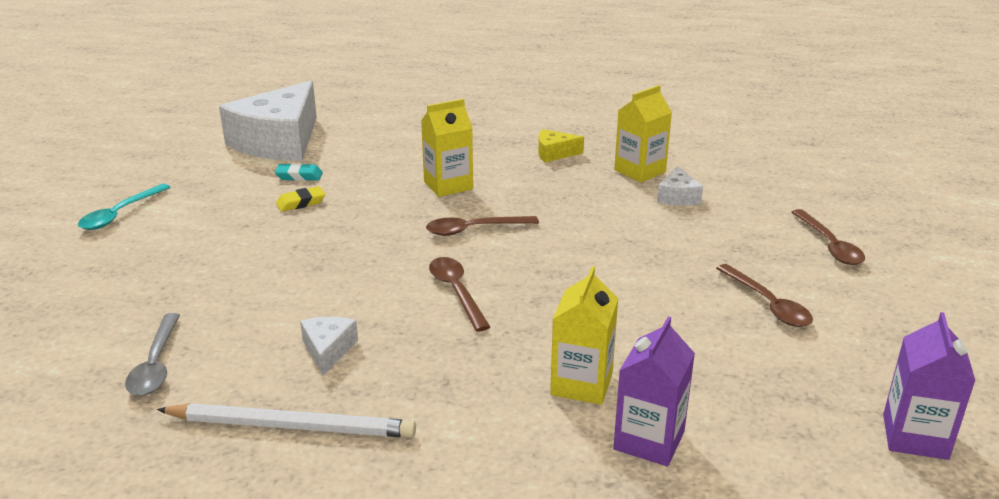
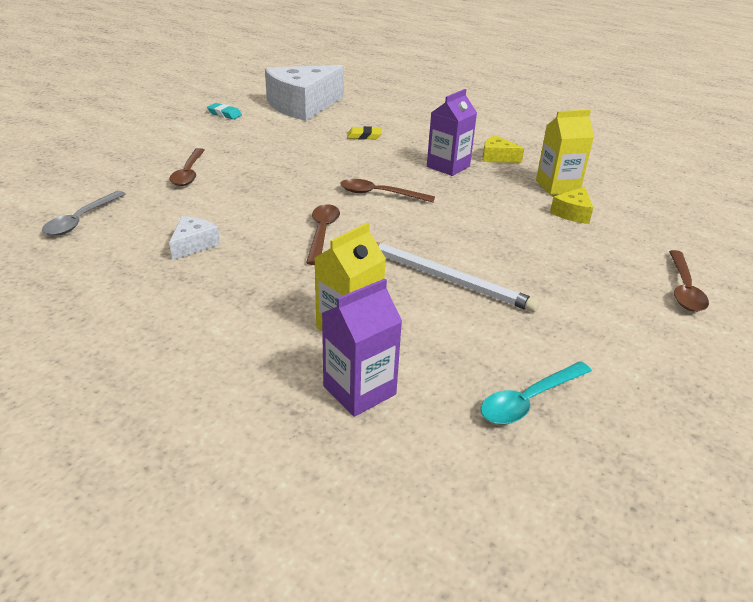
camera: 25 degrees right, 5 degrees up
(120, 214) = (159, 126): turquoise spoon -> turquoise spoon (529, 400)
(291, 426) = (117, 286): white pencil -> white pencil (446, 279)
(299, 176) = (293, 129): turquoise eraser -> turquoise eraser (224, 114)
(301, 203) = (276, 146): yellow eraser -> yellow eraser (364, 136)
(448, 185) = (391, 160): yellow carton -> none
(677, 197) = (572, 213): white cheese -> yellow cheese
(768, 304) = (574, 319): brown spoon -> brown spoon (189, 173)
(915, 436) = (616, 482): purple carton -> purple carton (448, 166)

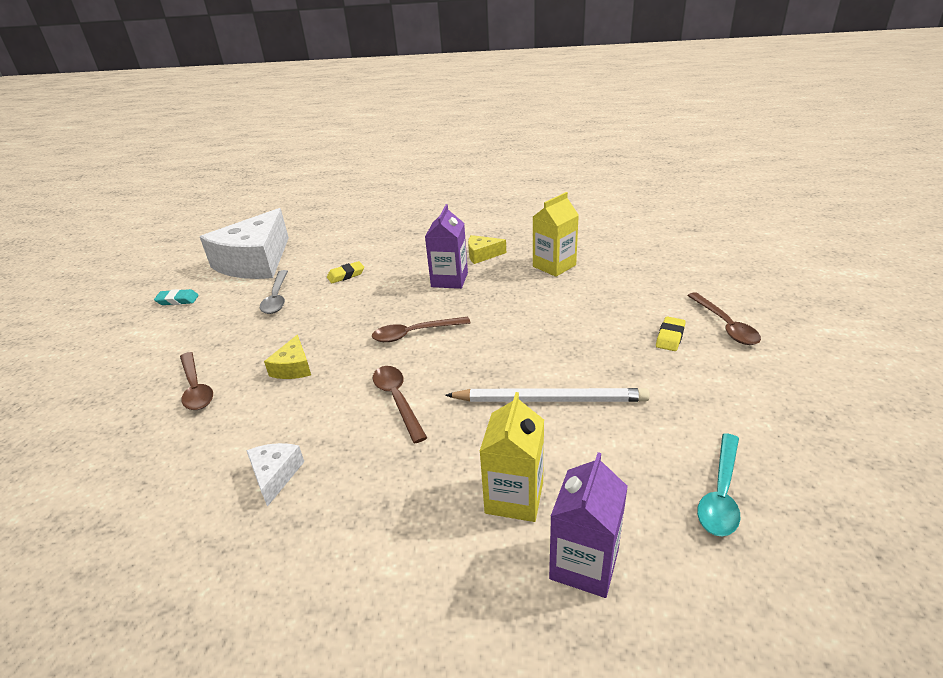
camera: 25 degrees left, 0 degrees up
(81, 220) = (111, 505): grey spoon -> grey spoon (277, 298)
(572, 213) = (588, 288): yellow cheese -> yellow cheese (293, 368)
(613, 277) = (670, 337): none -> yellow eraser

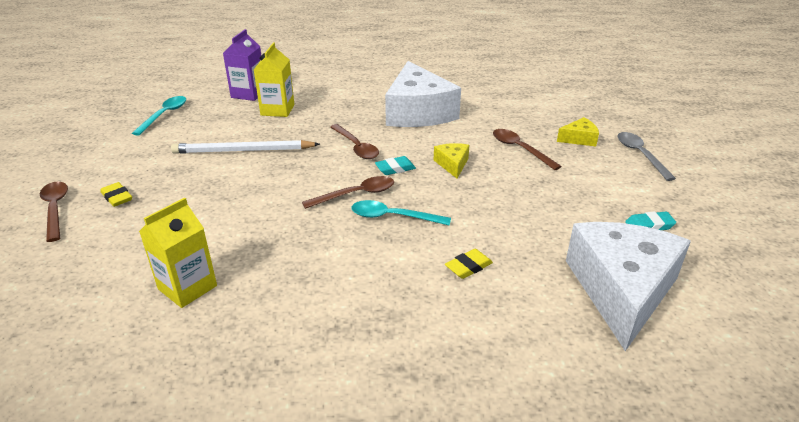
camera: 170 degrees right, 0 degrees up
(275, 475) = (418, 112): white cheese -> white cheese, size x2.36
(277, 298) = (531, 230): grey spoon -> grey spoon (640, 155)
(361, 364) = (395, 168): none -> turquoise eraser
(386, 311) = (393, 217): none -> turquoise spoon
(449, 280) = (328, 261): purple carton -> none
(482, 255) = (284, 309): yellow cheese -> yellow cheese (579, 139)
(670, 337) = (117, 197): yellow eraser -> yellow eraser turned 60 degrees counterclockwise

